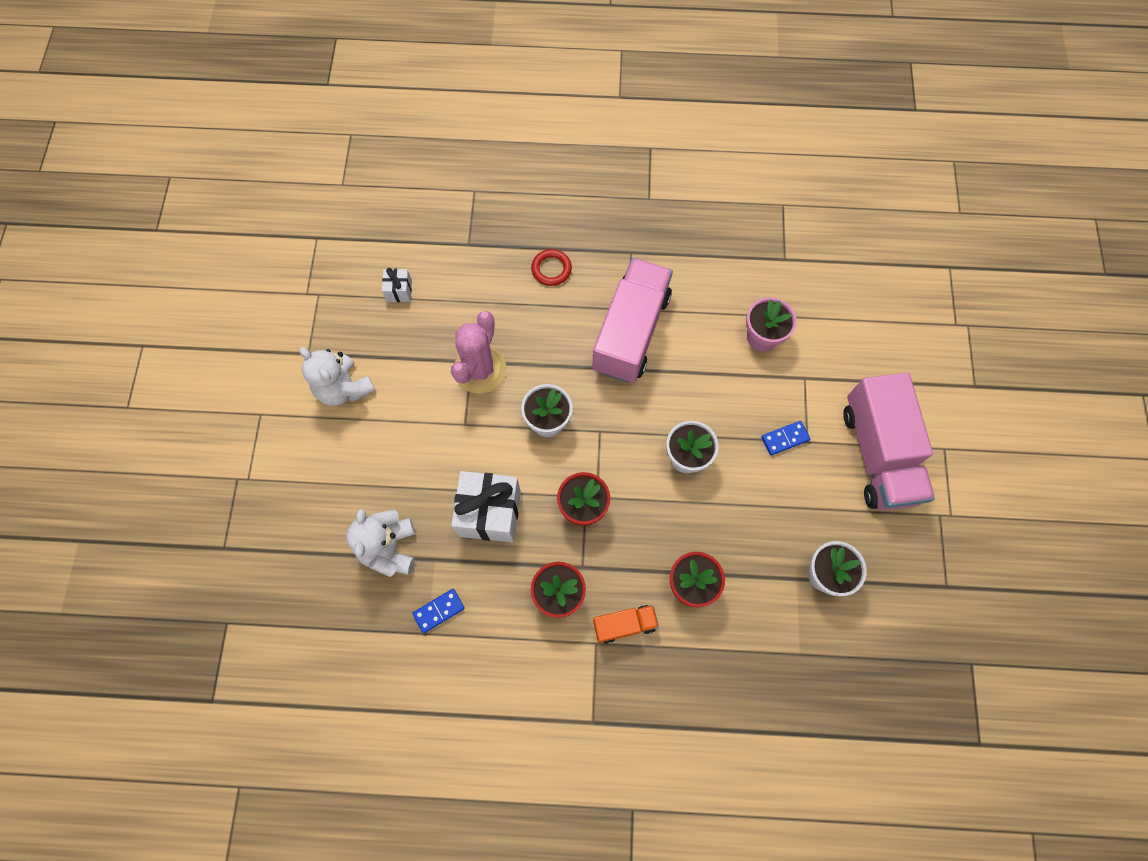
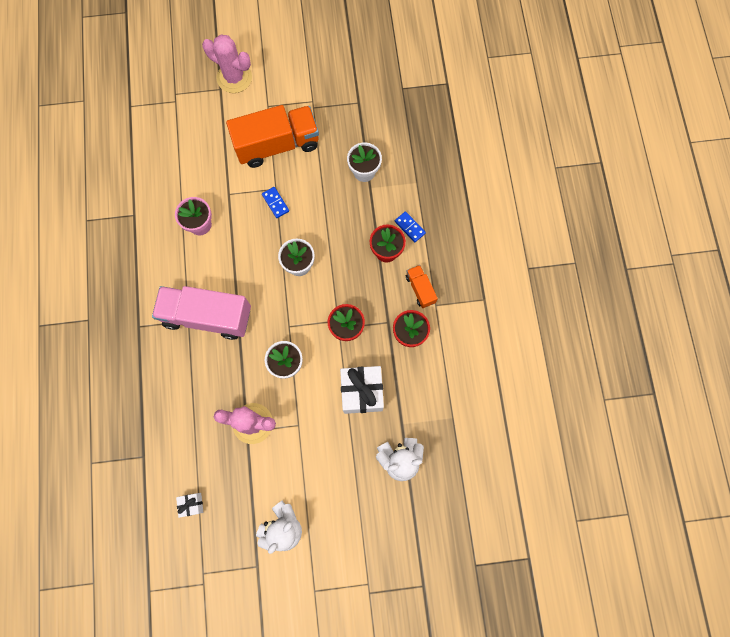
camera: 100 degrees left, 5 degrees up
(439, 611) = (436, 413): blue domino -> blue domino (409, 227)
(551, 269) = (159, 385): red ring -> none
(878, 453) = (277, 145): pink truck -> orange truck
(994, 407) = (234, 78): none -> pink cactus

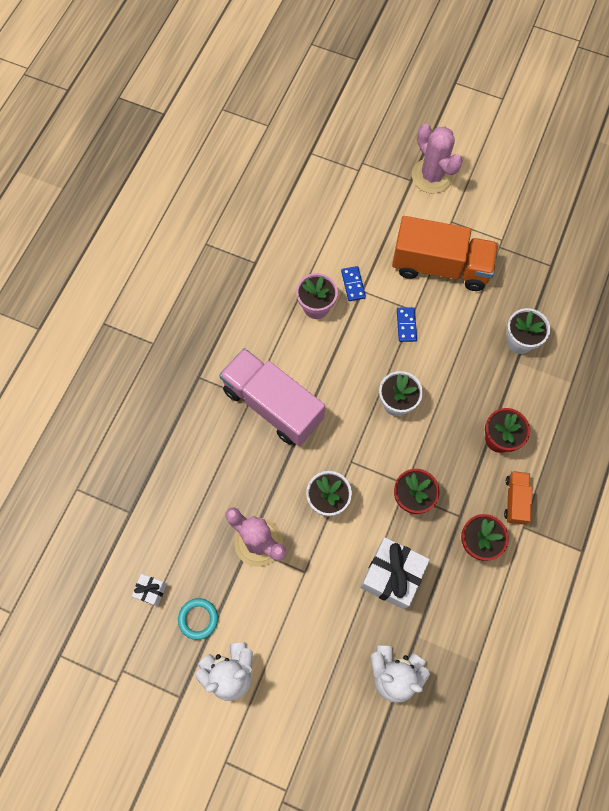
camera: 30 degrees right, 5 degrees down
(239, 504) = (198, 619): none -> turquoise ring
(409, 227) = (538, 427): blue domino -> blue domino (353, 284)

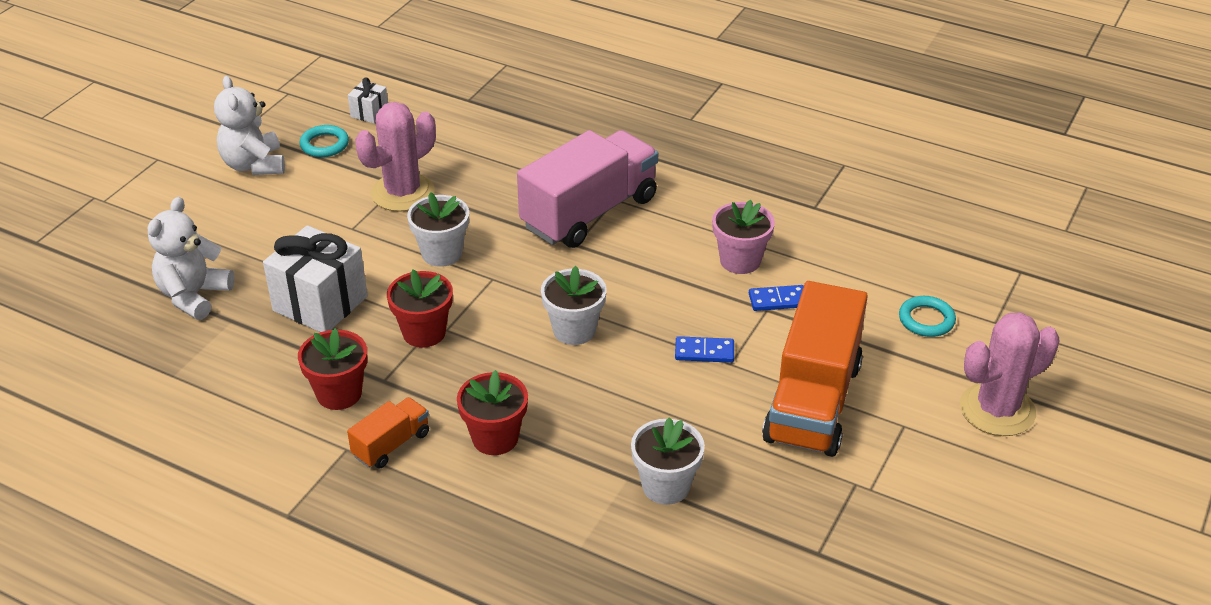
camera: 95 degrees right, 30 degrees down
(361, 205) = (926, 320): none -> turquoise ring
(515, 500) = (391, 445): orange truck -> orange truck turned 60 degrees counterclockwise

